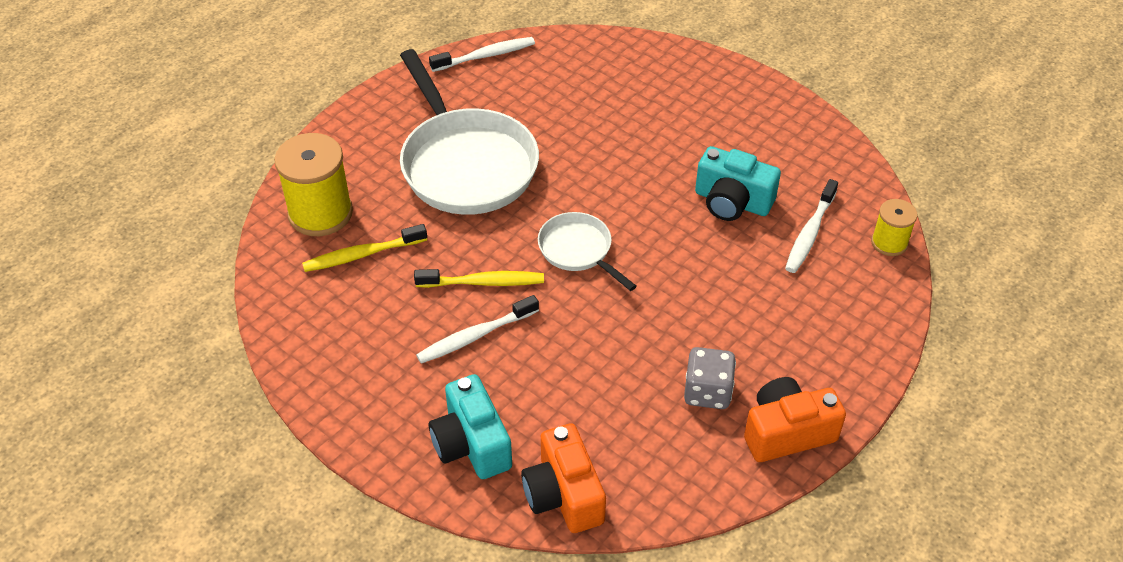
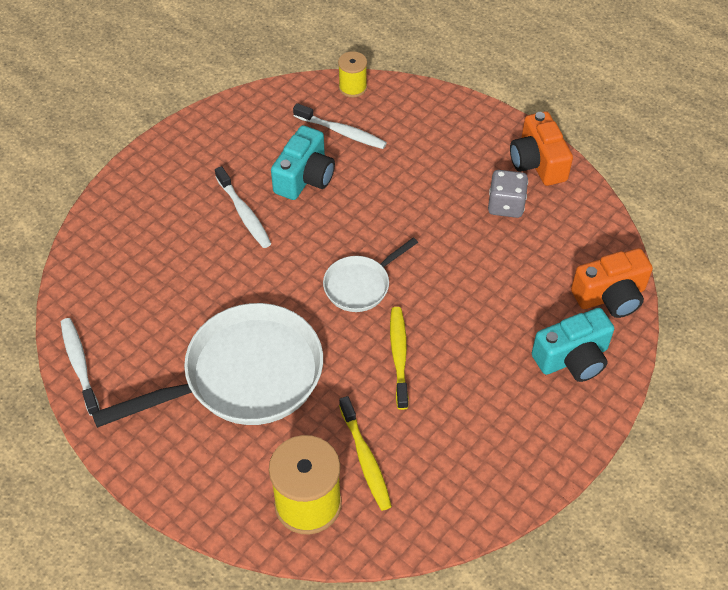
camera: 90 degrees left, 5 degrees up
(475, 336) = (461, 360): white toothbrush -> white toothbrush (244, 213)

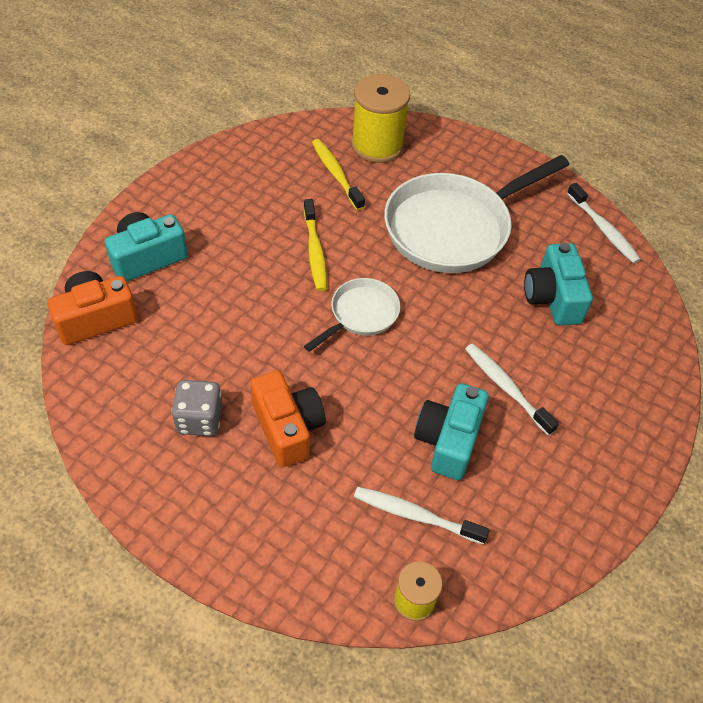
camera: 170 degrees right, 0 degrees up
(169, 291) = (552, 298): none -> turquoise camera
(537, 163) = (152, 485): orange camera -> orange camera (288, 428)

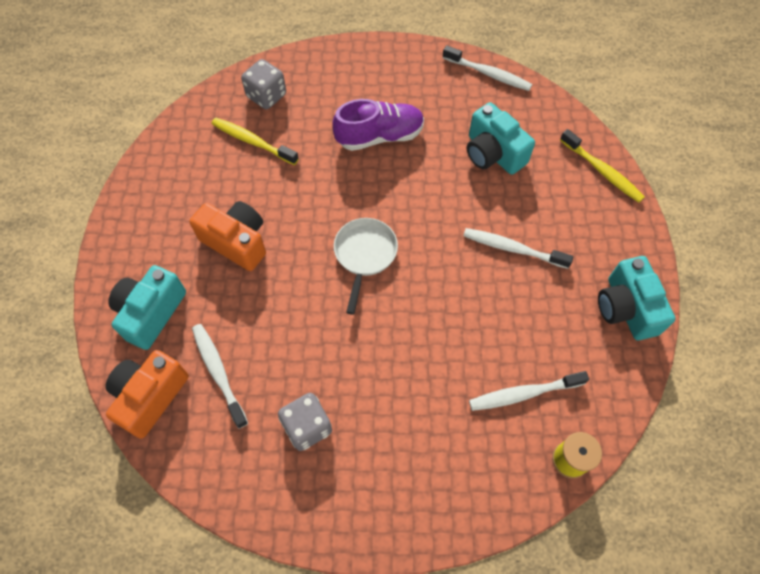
camera: 30 degrees left, 10 degrees up
(163, 333) = (218, 372): none -> white toothbrush
(288, 428) = (381, 387): orange camera -> orange camera (236, 242)
(315, 251) = (287, 222): yellow toothbrush -> yellow toothbrush (602, 171)
(377, 145) = (266, 96): yellow spool -> grey dice
(448, 440) = (503, 318): turquoise camera -> turquoise camera (626, 308)
(453, 227) = (379, 136): white pan -> purple shoe

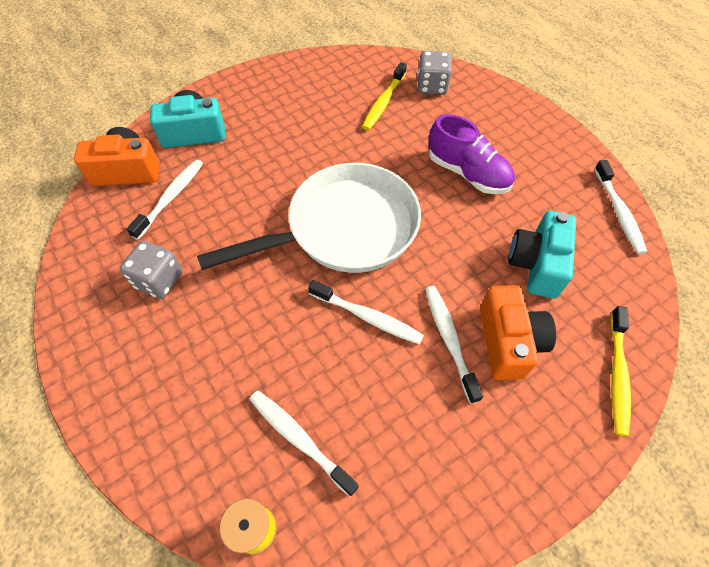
camera: 55 degrees right, 5 degrees down
(236, 242) = (289, 144): orange camera -> orange camera (508, 342)
(252, 141) = (383, 102): yellow toothbrush -> yellow toothbrush turned 150 degrees counterclockwise
(365, 255) = (344, 229): white pan -> white pan, size x1.97
(457, 289) = (368, 317): none -> white toothbrush
(626, 308) = (473, 493): turquoise camera -> none

